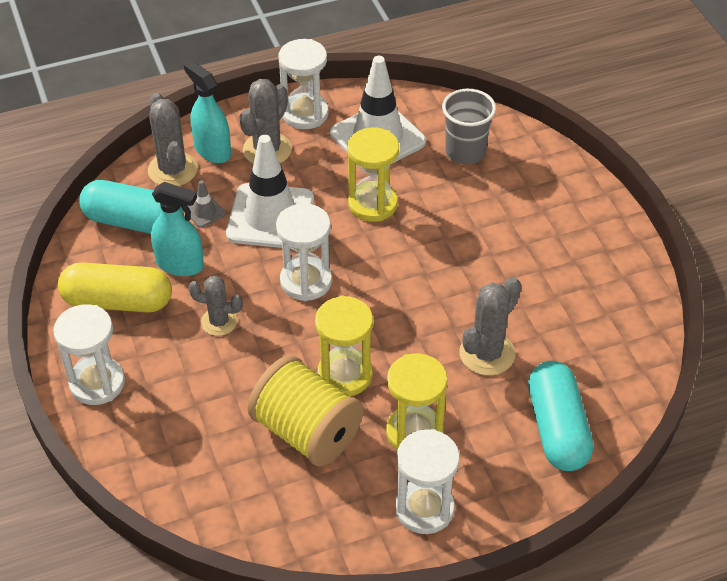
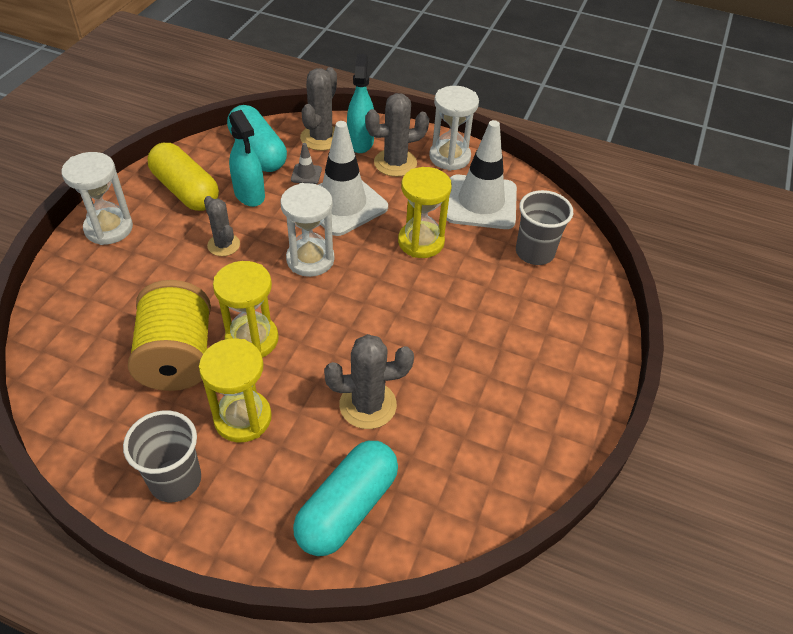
camera: 40 degrees right, 0 degrees up
(424, 508) = (175, 480): white hourglass -> grey cup

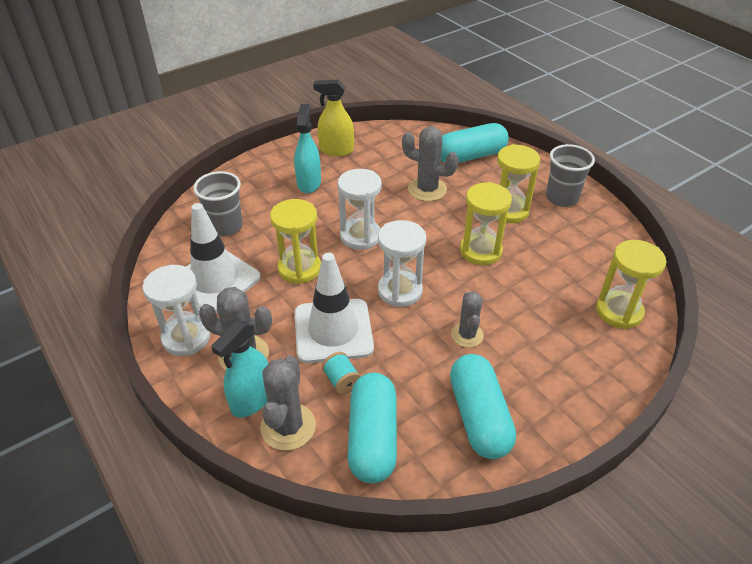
camera: 145 degrees left, 5 degrees down
(74, 329) = (619, 311): none -> yellow hourglass
(109, 228) = (574, 401): white hourglass -> white hourglass (360, 236)
(177, 357) = (540, 260): yellow spool -> none
(186, 190) = (479, 417): yellow capsule -> turquoise capsule
(249, 194) = (414, 381): turquoise spray bottle -> turquoise spray bottle (309, 183)
(306, 174) = (341, 381): grey traffic cone -> turquoise spool
(321, 138) = (288, 427): grey cactus -> grey cactus turned 45 degrees counterclockwise
(538, 419) = (336, 150): none -> yellow spray bottle

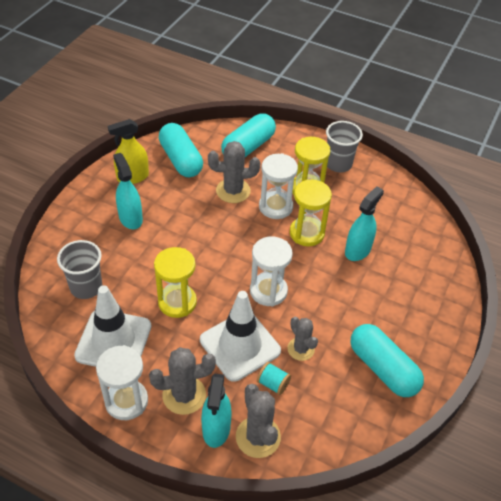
camera: 30 degrees left, 5 degrees up
(360, 236) = (207, 254): white hourglass -> white hourglass (275, 207)
(372, 438) = (322, 417): turquoise capsule -> turquoise capsule (180, 160)
(467, 335) = (338, 308): grey cactus -> grey cactus (301, 349)
(529, 286) = (358, 250): none -> turquoise spray bottle
(619, 311) = (427, 248): yellow hourglass -> none

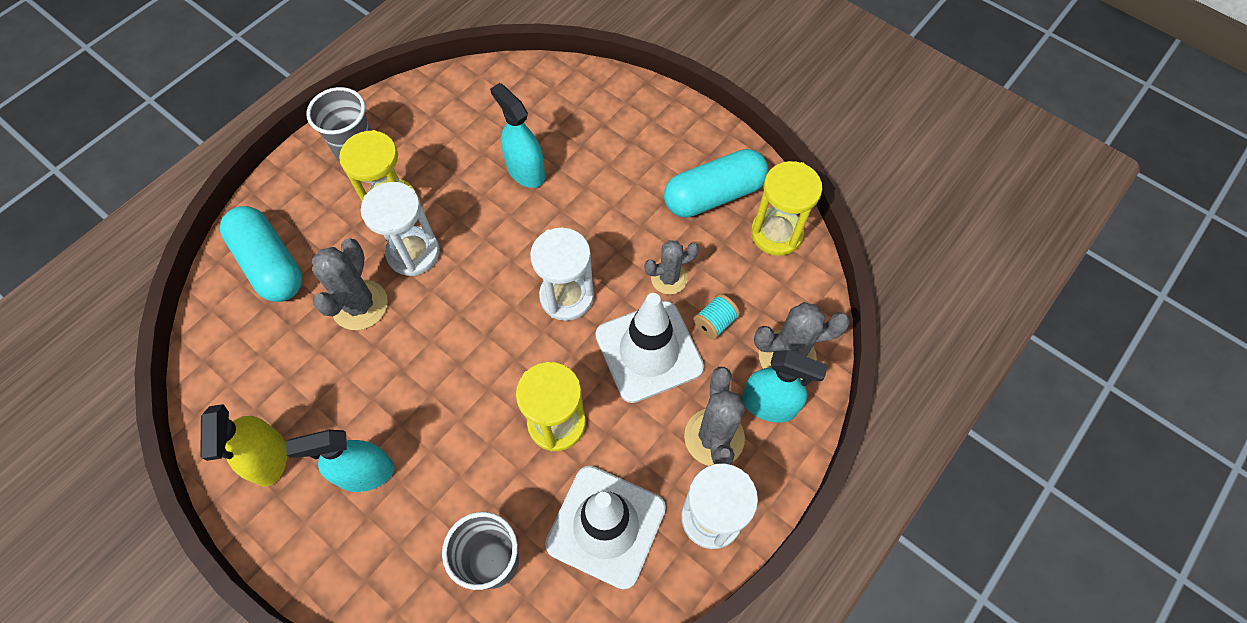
camera: 75 degrees left, 15 degrees up
(180, 160) = (258, 373): turquoise capsule -> none
(307, 233) = (477, 224): yellow hourglass -> yellow hourglass (776, 233)

